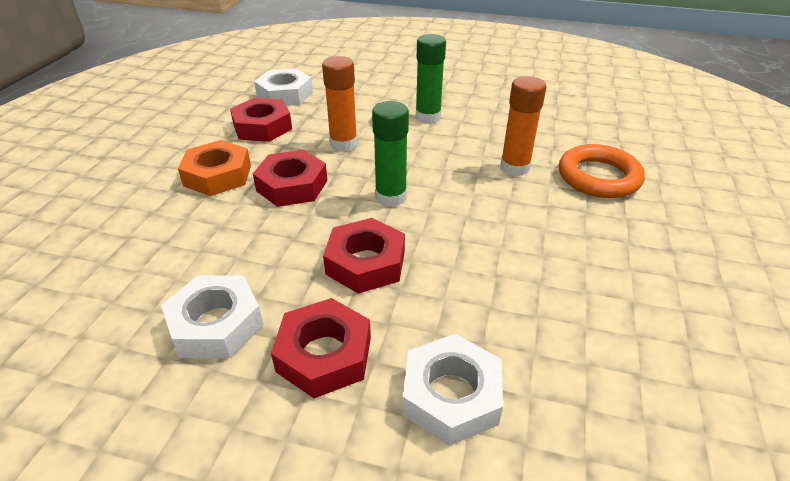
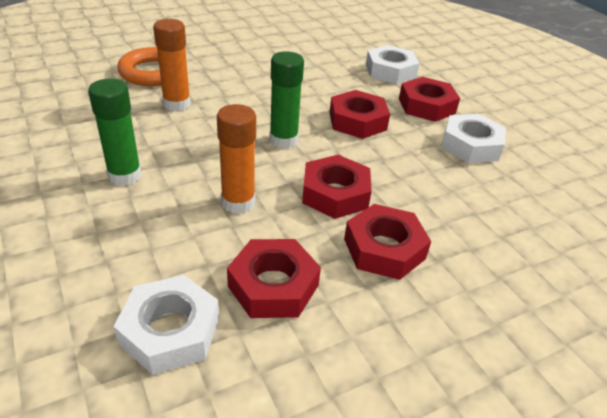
camera: 135 degrees left, 0 degrees up
(218, 175) = (384, 248): orange nut -> red nut

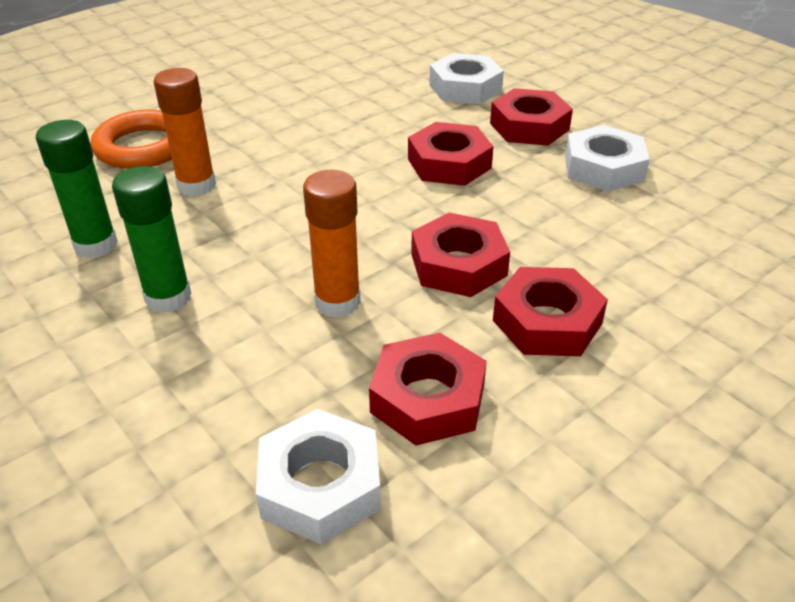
camera: 10 degrees left, 0 degrees up
(283, 140) = (363, 207): green glue stick -> green glue stick (96, 245)

